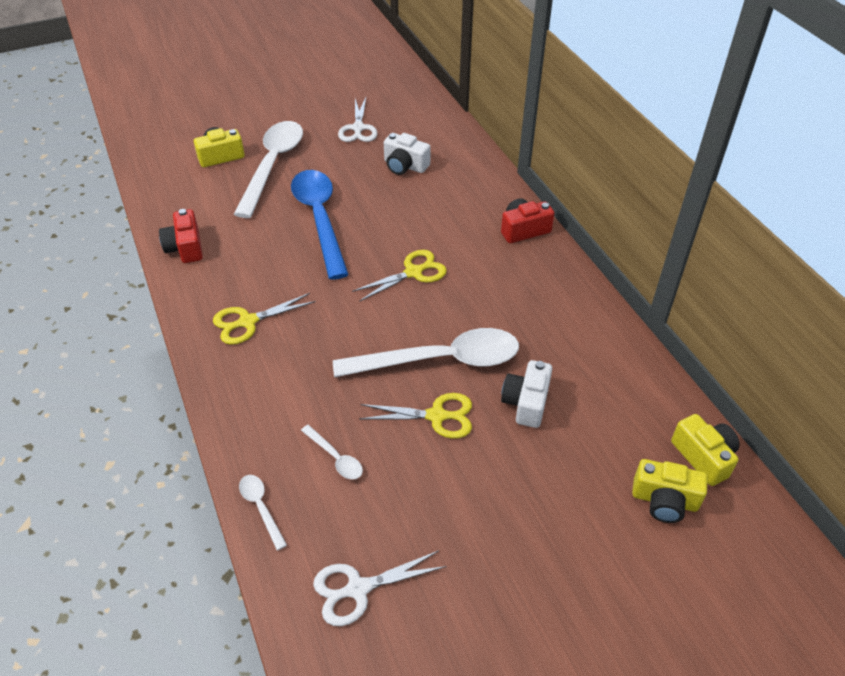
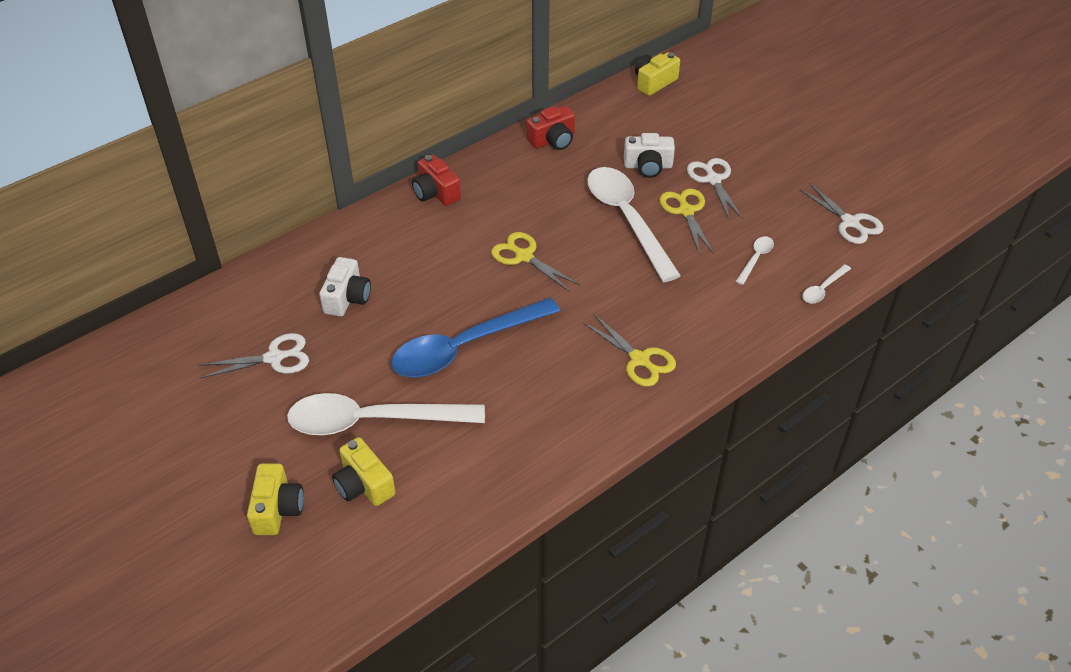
camera: 105 degrees left, 0 degrees up
(185, 247) = (552, 453): red camera -> red camera (553, 140)
(485, 460) = (713, 180): none -> white scissors
(664, 500) = (699, 97): yellow camera -> yellow camera (277, 509)

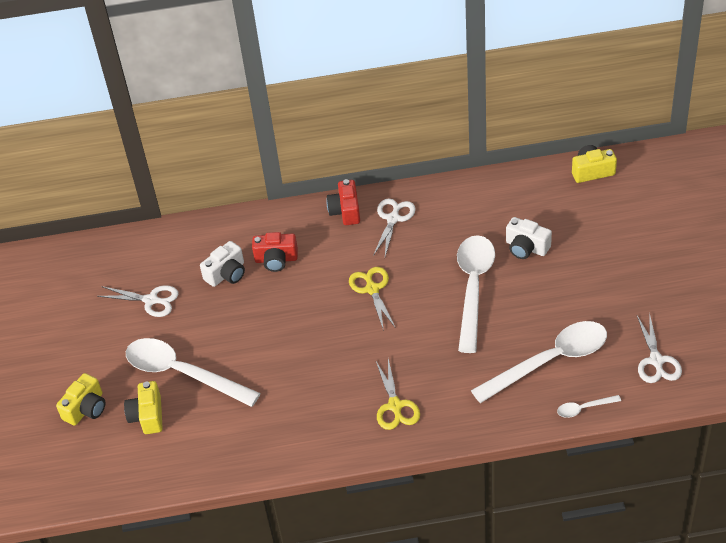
camera: 35 degrees right, 0 degrees up
(464, 347) = (279, 344): blue spoon -> none
(553, 140) = (467, 197): red camera -> red camera (276, 259)
(686, 211) = (526, 299): yellow scissors -> none
(713, 180) = (570, 279): white scissors -> white scissors (393, 219)
(756, 259) = (550, 361): white spoon -> white spoon, size x2.38

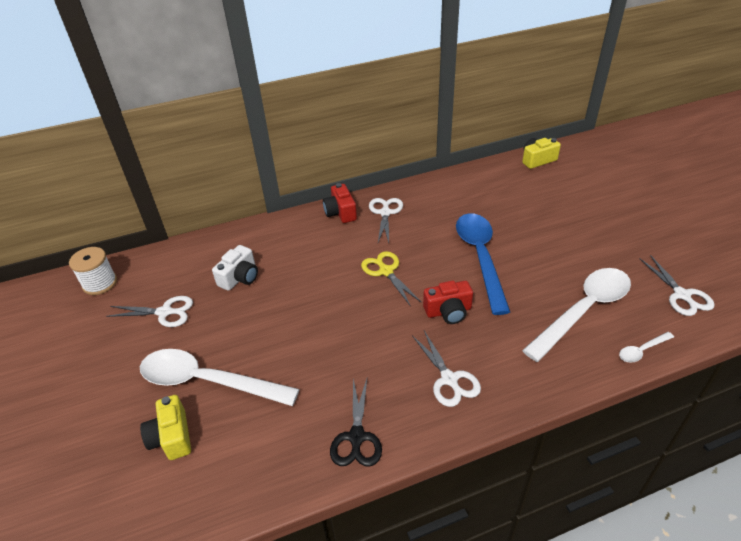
camera: 15 degrees left, 5 degrees down
(86, 408) = (96, 440): yellow camera -> none
(92, 259) = (100, 283): none -> white spool
(276, 259) = (286, 259): red camera -> red camera (448, 311)
(300, 441) = (356, 437): none -> black scissors
(395, 406) = (449, 379): yellow scissors -> white scissors
(473, 288) = (480, 257): white spoon -> blue spoon
(526, 247) = (512, 219): white camera -> none

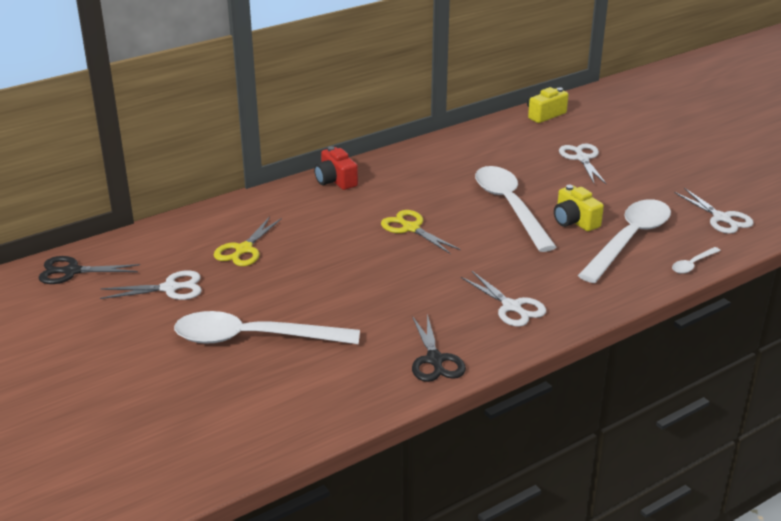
camera: 15 degrees left, 10 degrees down
(100, 283) = (72, 271): white spool -> black scissors
(172, 437) = (238, 384): yellow camera -> yellow camera (574, 221)
(240, 277) = (244, 249): white camera -> yellow scissors
(385, 213) = (388, 177): white scissors -> white scissors (582, 158)
(448, 311) = (491, 254): red camera -> none
(480, 257) = (510, 207): blue spoon -> white spoon

